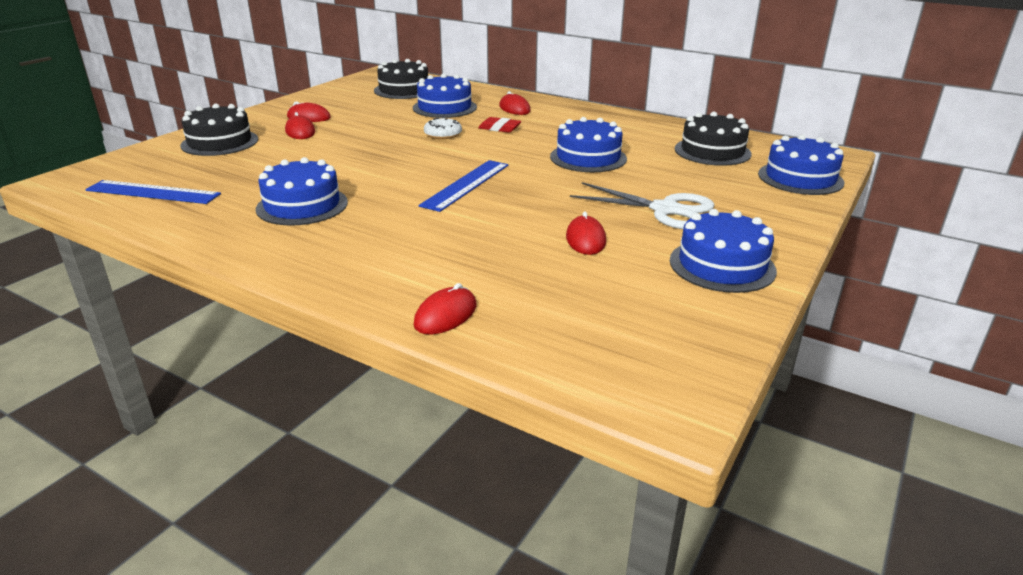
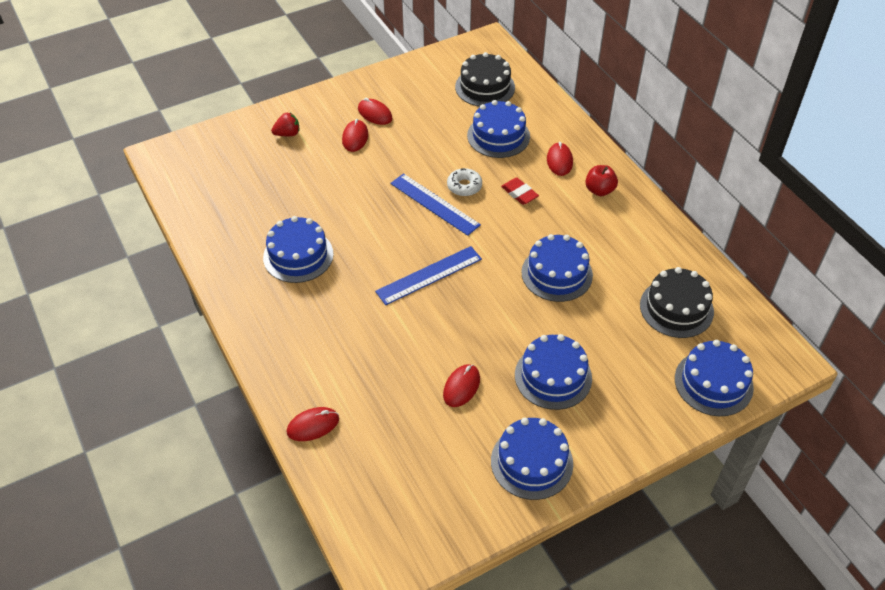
camera: 30 degrees right, 20 degrees up
(153, 192) = (212, 195): blue ruler -> blue ruler (434, 204)
(220, 142) = (287, 134): black cake -> red strawberry
(567, 114) = (599, 190): none -> red apple
(665, 210) = (553, 376): white scissors -> blue cake

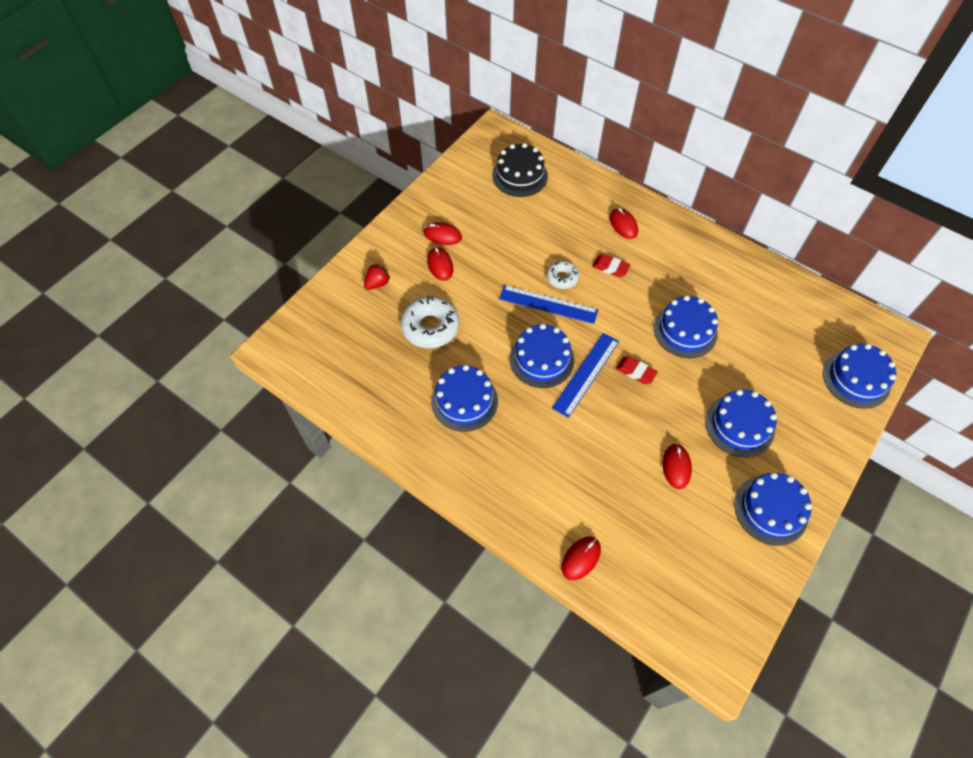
camera: 25 degrees left, 10 degrees up
(310, 185) = (430, 327): none -> white donut
(480, 291) = (635, 371): none -> red eraser
(498, 136) = (560, 219): blue cake -> blue cake (541, 359)
(599, 190) = (671, 240): red apple -> none
(676, 308) = (791, 324): black cake -> none

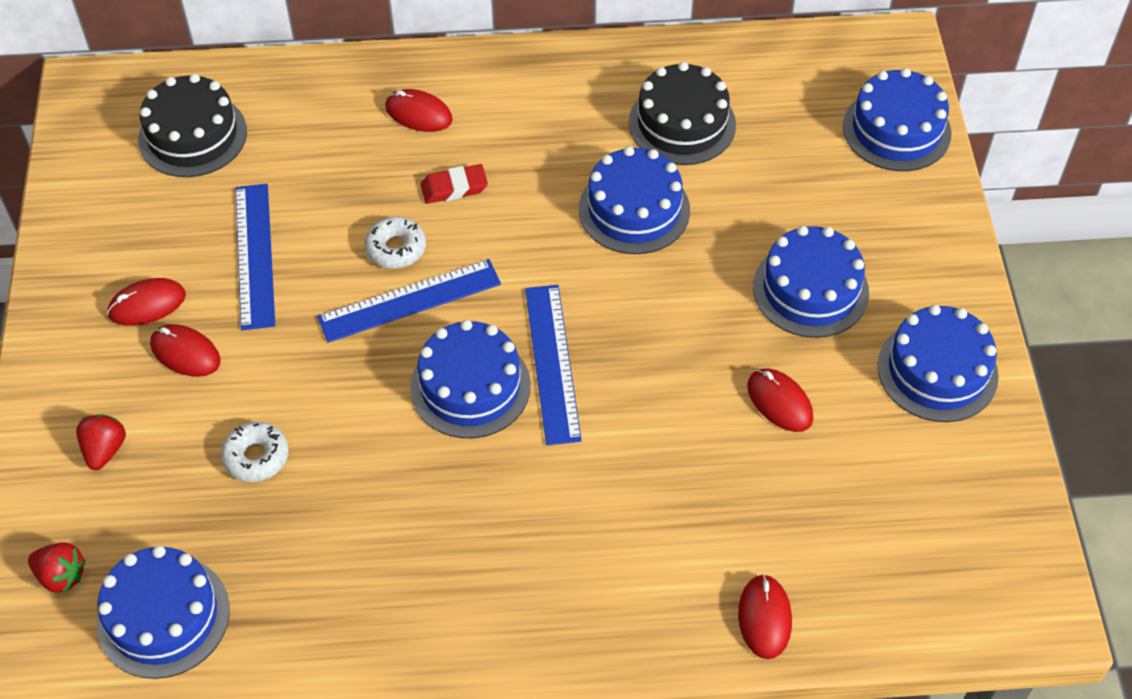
camera: 40 degrees left, 5 degrees down
(321, 322) = (61, 575): none -> red strawberry
(430, 327) = (256, 457): white donut -> white donut, size x0.58
(464, 401) = (409, 527): blue cake -> blue cake (163, 616)
(501, 242) = (254, 255): none -> blue ruler
(635, 371) = (617, 312): red eraser -> none
(744, 305) = (682, 123): none -> black cake

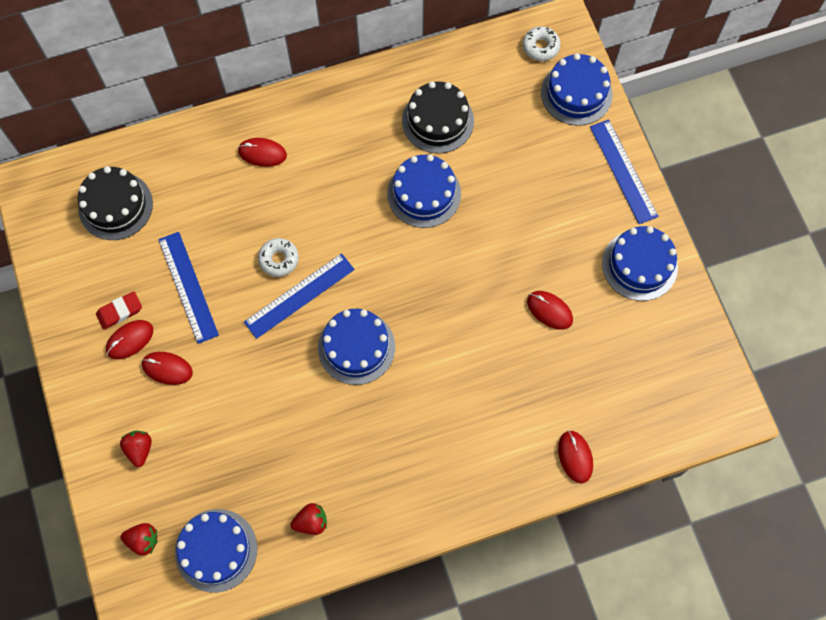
camera: 15 degrees left, 15 degrees up
(256, 457) = (237, 429): white donut -> white donut (540, 47)
(321, 612) = (311, 522): none -> red strawberry
(454, 187) = (303, 205): red eraser -> red eraser (120, 311)
(552, 363) = (403, 318): blue ruler -> blue ruler (623, 171)
(810, 289) = (549, 226): blue cake -> none

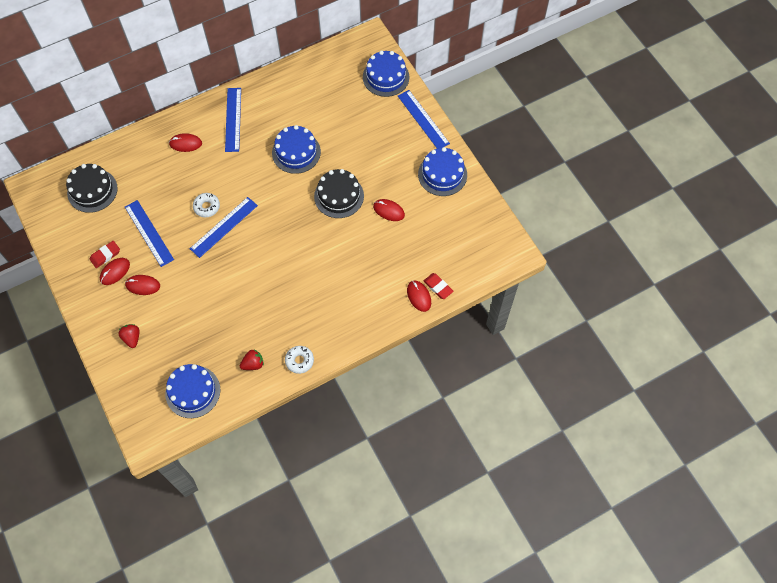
camera: 10 degrees left, 5 degrees down
(143, 540) = (143, 393): red strawberry -> none
(338, 126) = (233, 119): none -> blue ruler
(356, 347) = (266, 252): blue cake -> none
(438, 121) = (298, 107): black cake -> black cake (339, 196)
(540, 47) = (358, 52): white donut -> white donut (299, 361)
(606, 447) = (438, 287): none -> red eraser

